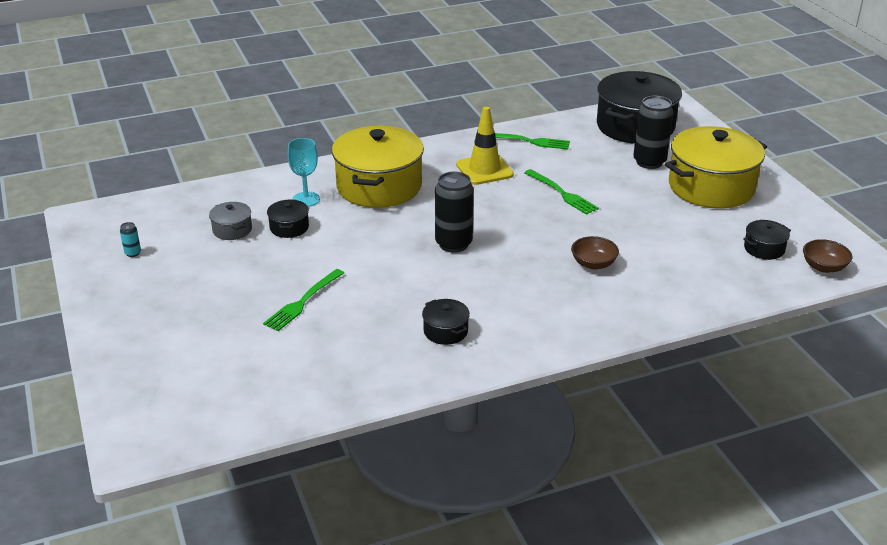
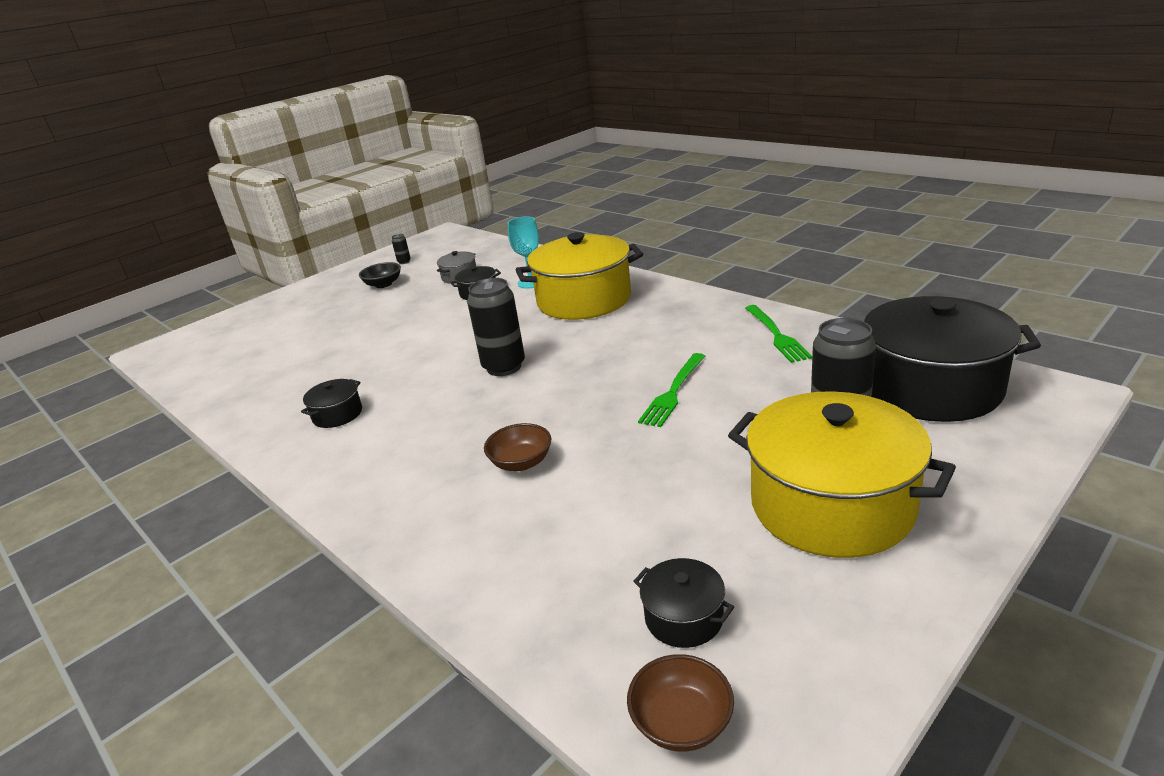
camera: 70 degrees right, 5 degrees down
(133, 253) = (404, 262): turquoise can -> black can
(181, 274) = (383, 284): none -> black bowl
(302, 302) = (362, 337): green fork -> none
(484, 170) = (676, 333): yellow traffic cone -> none

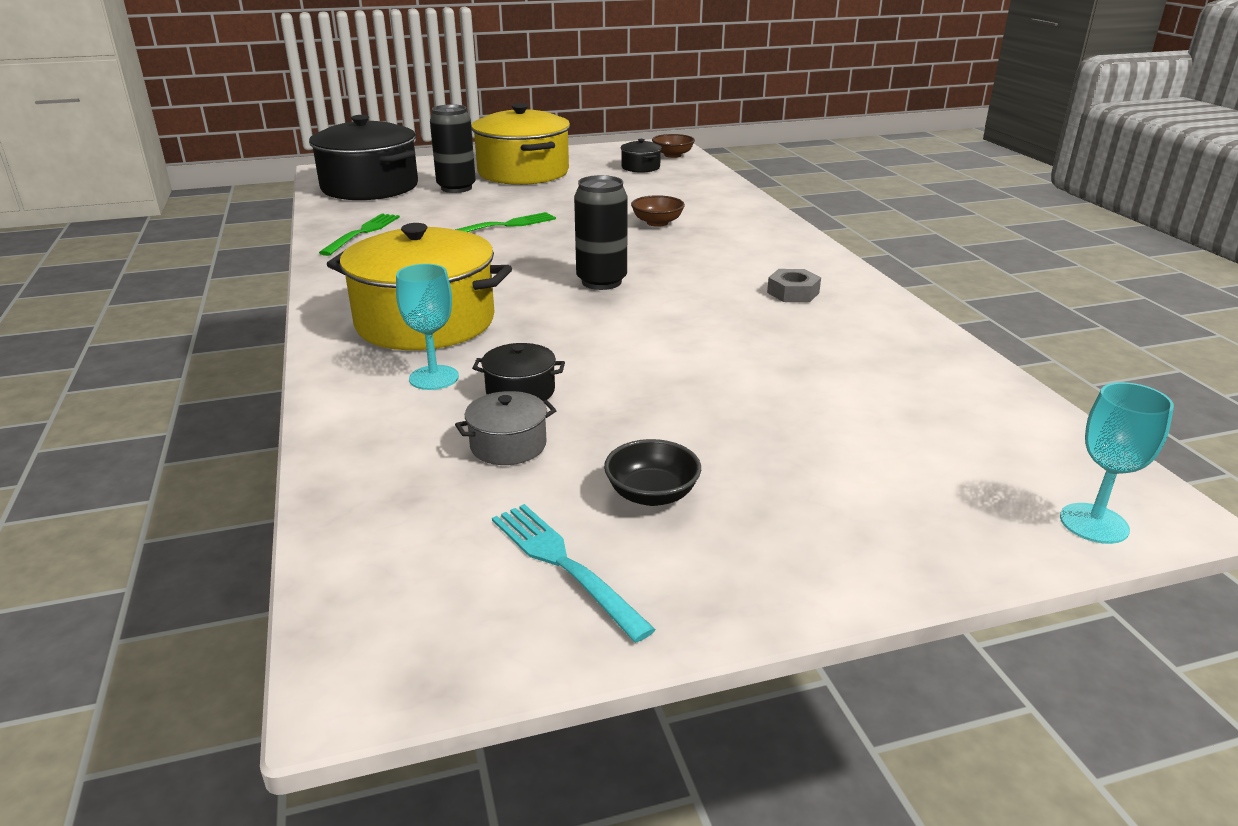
camera: 155 degrees left, 0 degrees up
(187, 335) = (1094, 523): none -> turquoise goblet
(337, 414) = (793, 293): black pot -> grey nut
(404, 262) = (563, 564): black can -> turquoise fork

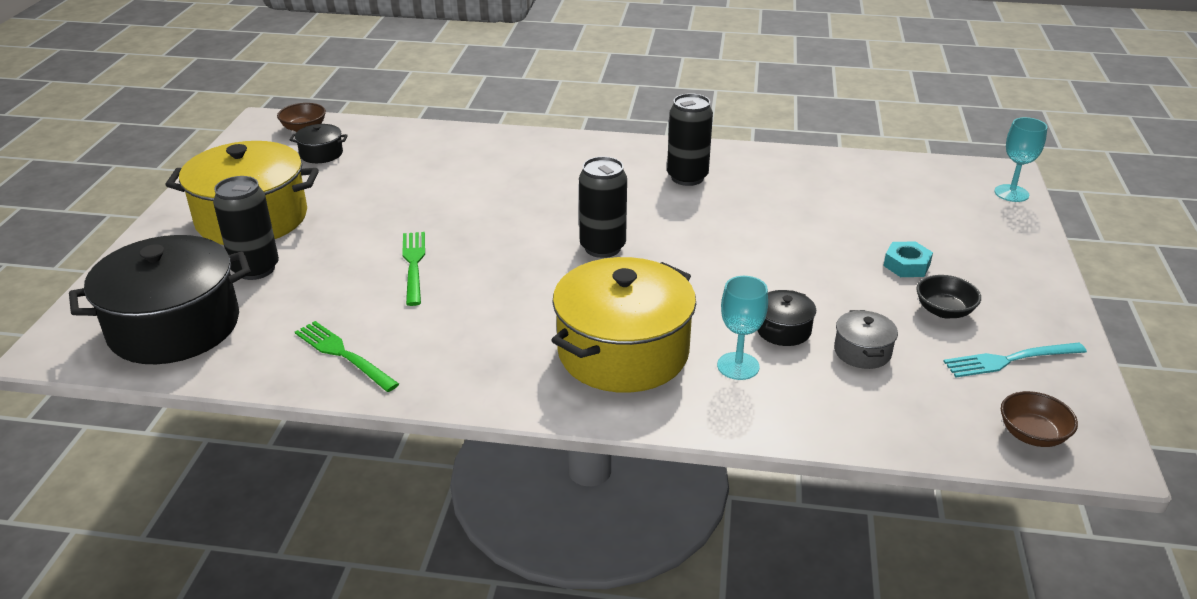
camera: 65 degrees left, 5 degrees up
(657, 223) = (488, 188): brown bowl -> brown bowl (1032, 435)
(745, 451) = (906, 265): none -> turquoise nut
(793, 293) = (687, 177): grey nut -> black can

